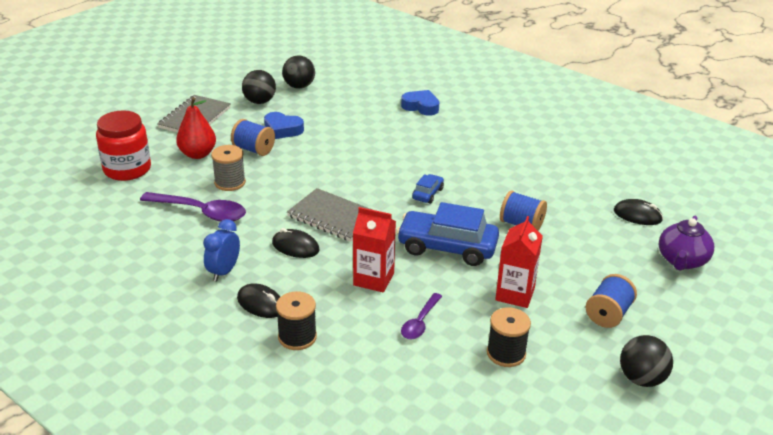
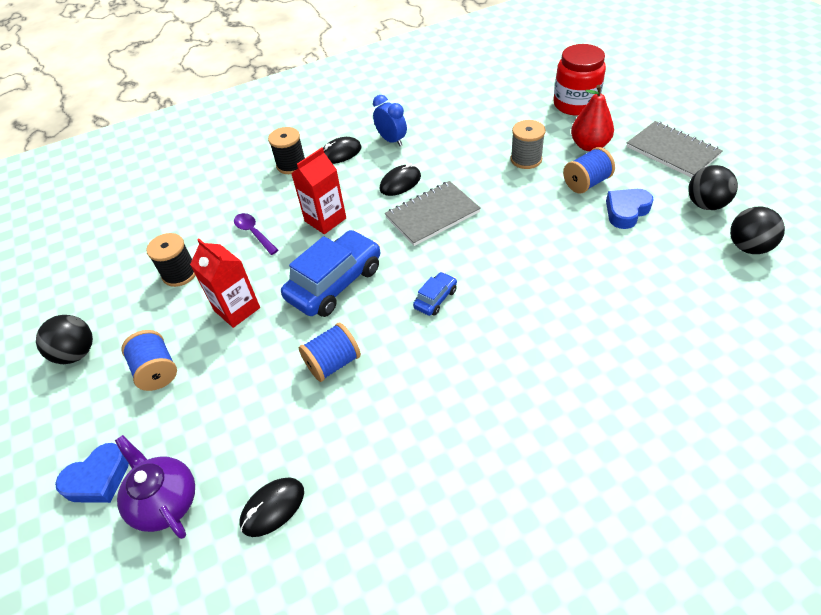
camera: 120 degrees right, 15 degrees up
(201, 212) = (483, 138): purple spoon -> none
(421, 107) = (662, 364): blue heart -> blue heart (98, 479)
(428, 194) = (435, 299): blue car -> blue car turned 105 degrees counterclockwise

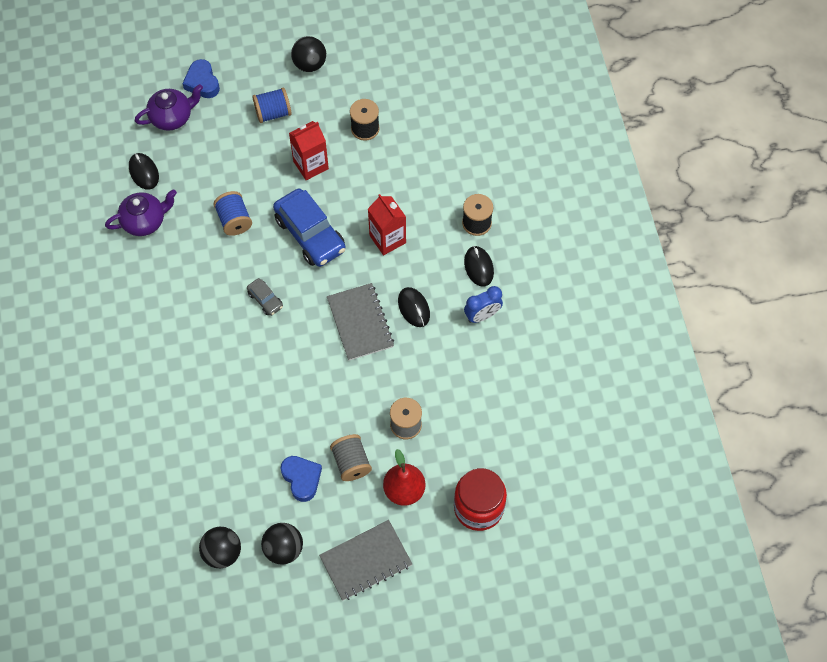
camera: 100 degrees right, 15 degrees up
(254, 233) = (392, 183): purple spoon -> none
(359, 474) = (145, 221): none -> purple teapot
(435, 299) = (265, 300): blue car -> grey car
(586, 183) = (351, 463): blue spool -> grey spool

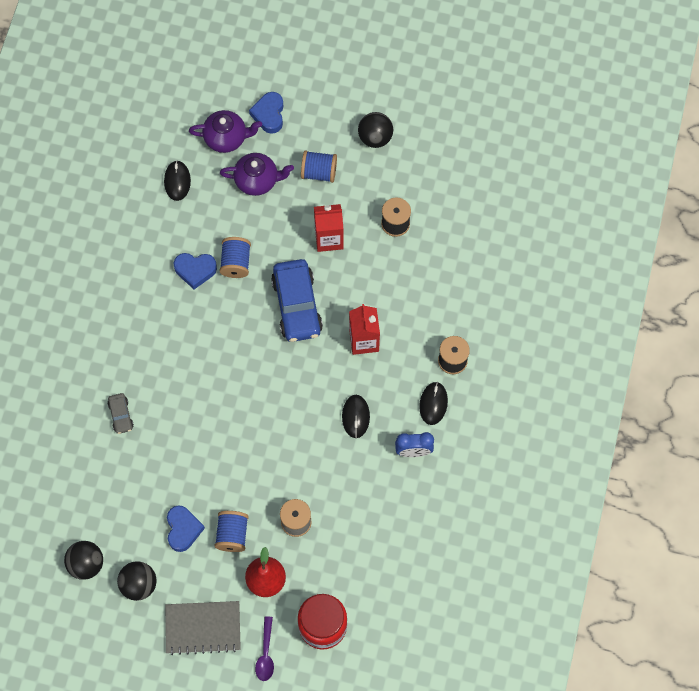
camera: 25 degrees right, 5 degrees up
(145, 221) = (157, 229): purple teapot -> purple teapot (257, 180)
(199, 242) = (195, 270): none -> blue heart
(265, 300) = (228, 350): grey car -> grey car (121, 415)
(351, 463) = (232, 535): grey spool -> blue spool
(360, 323) = (301, 409): grey notebook -> none
(438, 558) = (265, 654): none -> purple spoon

